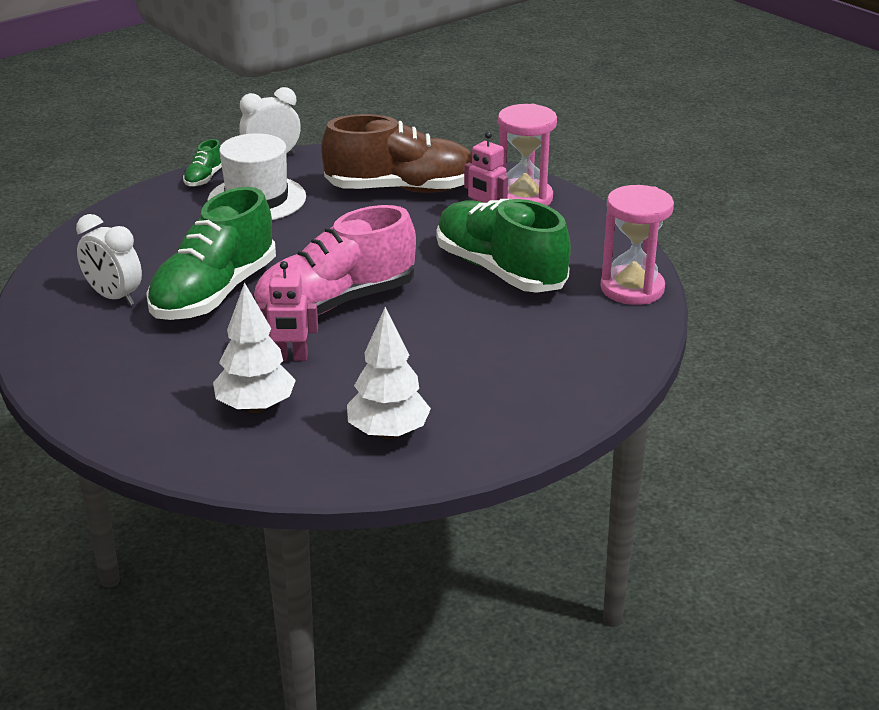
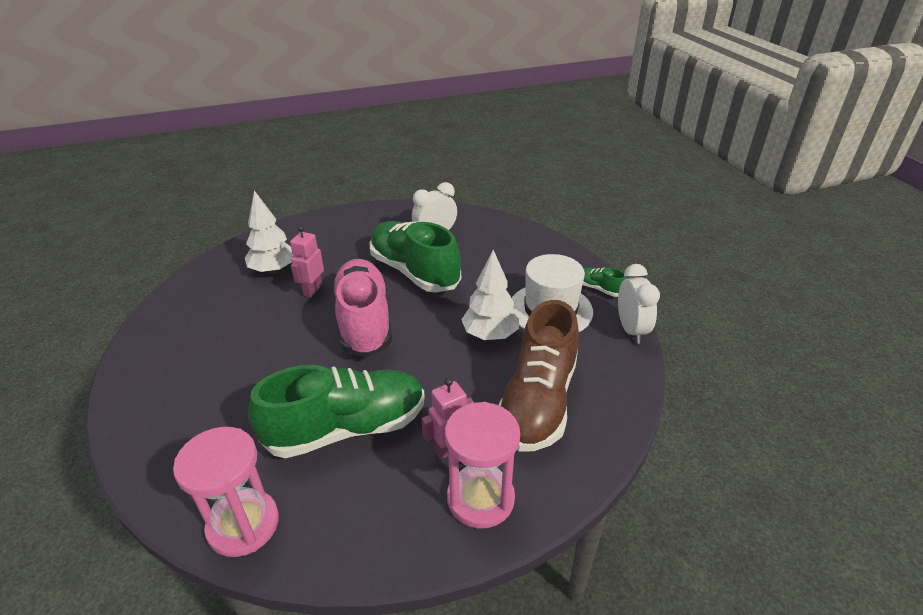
camera: 110 degrees right, 5 degrees up
(388, 433) = (198, 314): white tree -> white tree (490, 335)

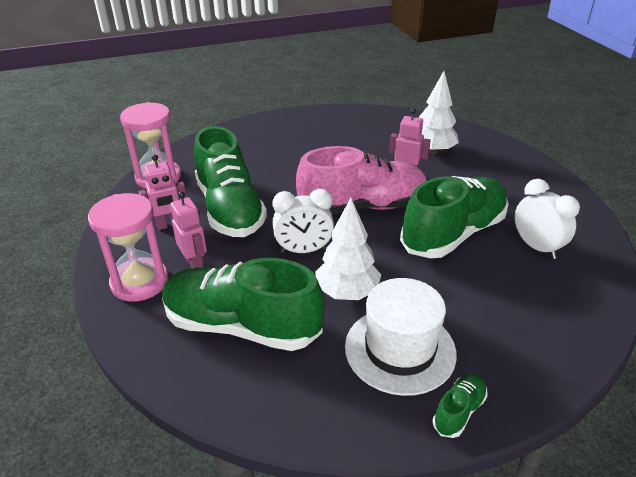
camera: 90 degrees right, 0 degrees up
(370, 488) = (169, 225): none -> pink robot
(538, 401) = (242, 326): brown shoe -> green shoe
(631, 330) = (364, 437): white clock -> white clock (303, 250)

